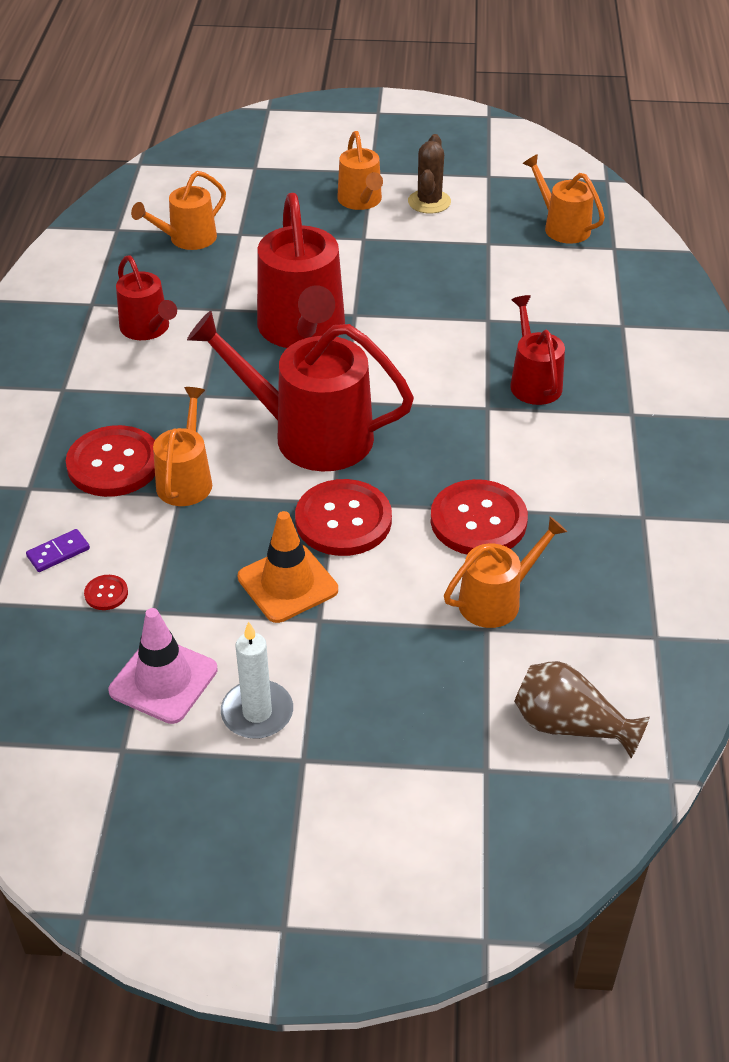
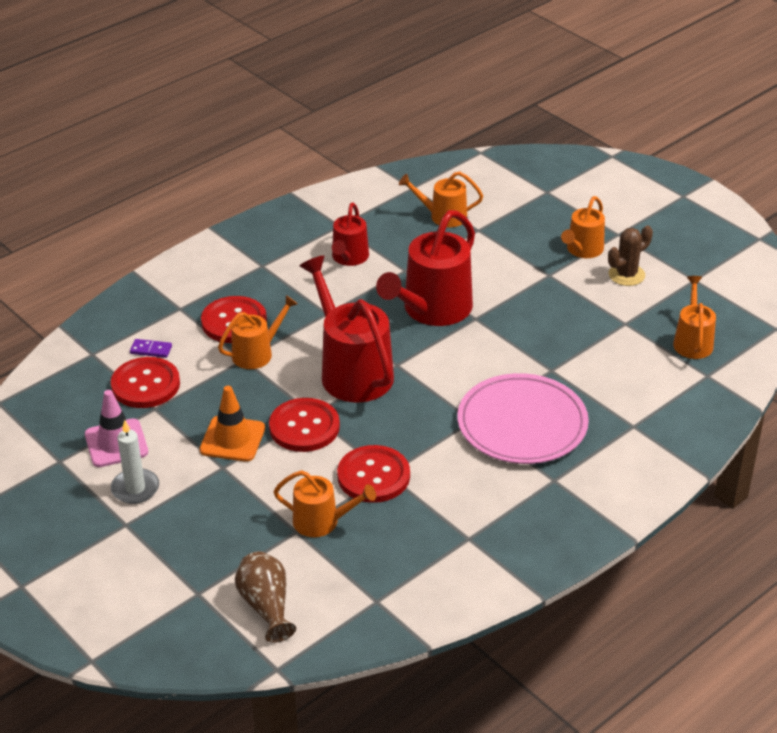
camera: 45 degrees right, 5 degrees down
(106, 593) = (145, 385): red button -> red button, size x2.36
(533, 382) = (522, 423): red watering can -> pink plate

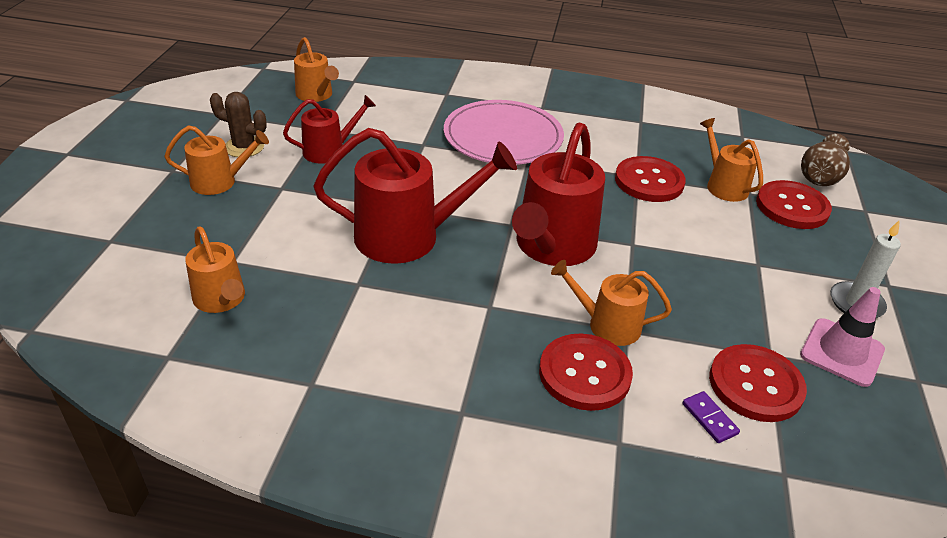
camera: 130 degrees left, 0 degrees up
(232, 439) = (725, 276): orange traffic cone -> none
(304, 427) = (653, 241): red button -> red button (792, 207)
(349, 258) = (374, 339): red watering can -> red watering can (329, 151)
(692, 341) = (316, 95): orange watering can -> orange watering can turned 90 degrees counterclockwise

